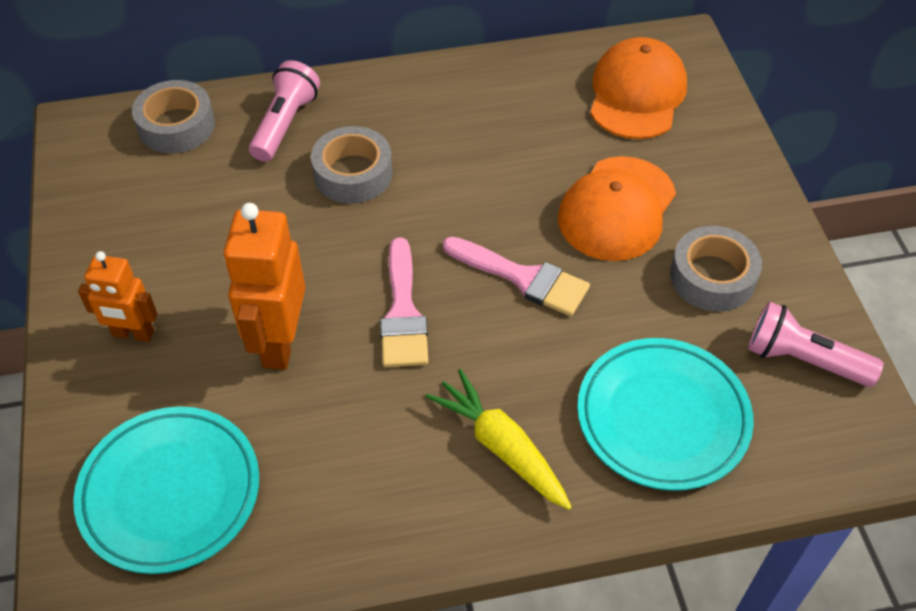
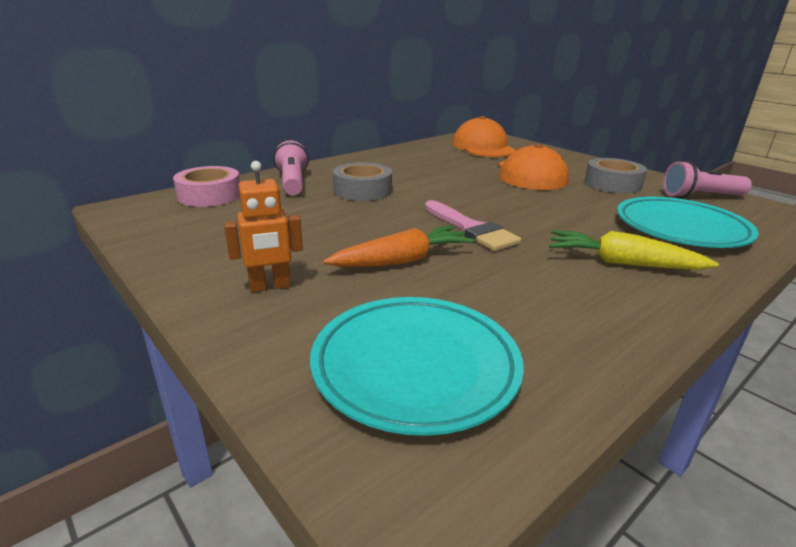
camera: 30 degrees left, 25 degrees down
(176, 126) = (209, 195): grey tape -> pink tape
(279, 343) = (403, 260): orange robot -> orange carrot
(523, 278) = (521, 203): pink brush -> none

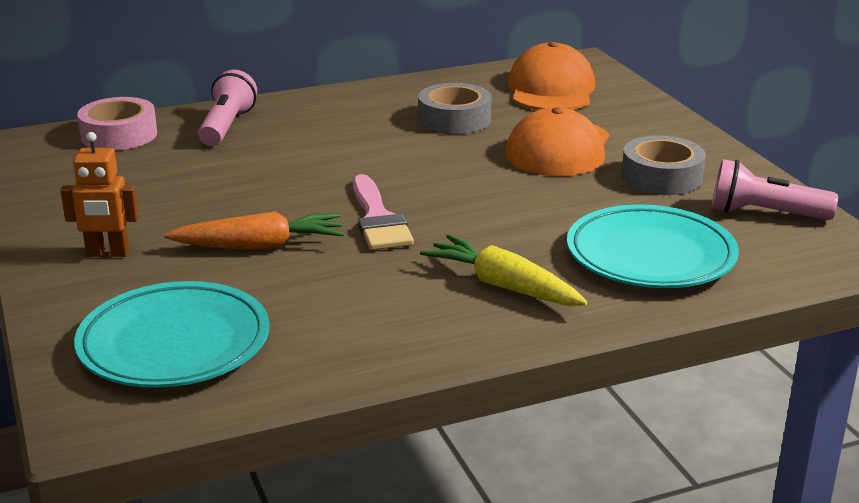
camera: 20 degrees right, 0 degrees up
(362, 190) = (302, 148): grey tape -> grey tape (454, 119)

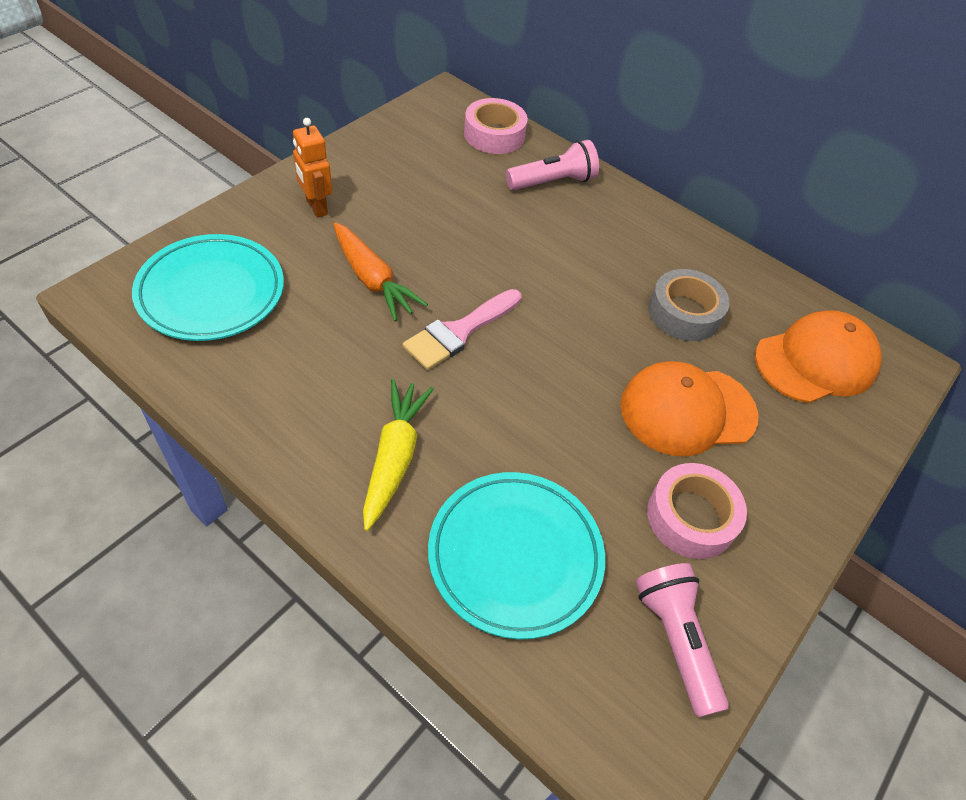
camera: 55 degrees right, 25 degrees up
(662, 177) = (691, 517): grey tape -> pink tape

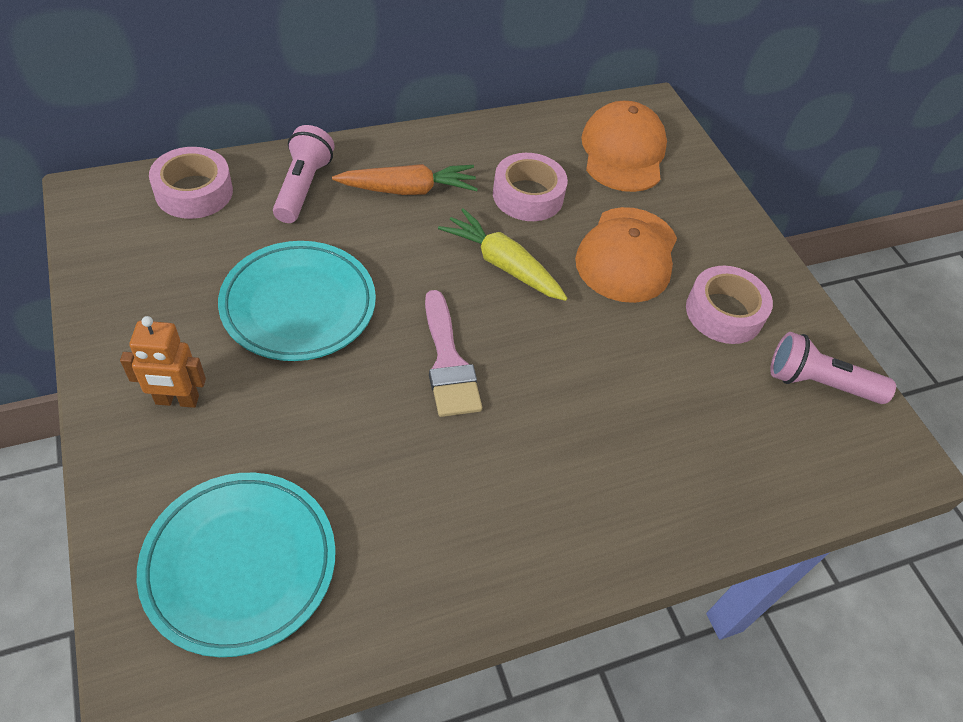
camera: 60 degrees left, 0 degrees up
(373, 280) = (331, 400): orange carrot -> orange carrot (409, 190)
(394, 456) = (566, 486): yellow carrot -> yellow carrot (502, 264)
(515, 556) = (709, 446): turquoise plate -> turquoise plate (299, 306)
(684, 313) = (528, 195): grey tape -> pink tape

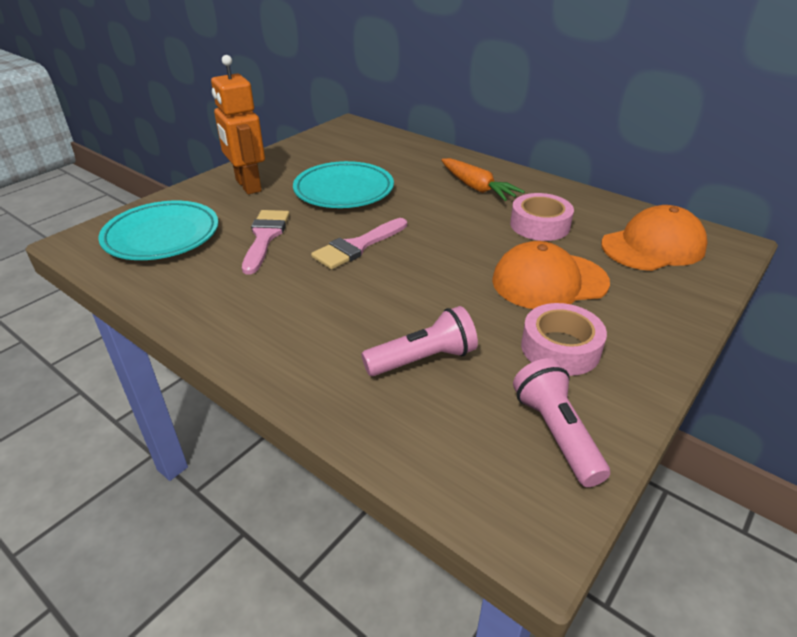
camera: 65 degrees right, 15 degrees down
(177, 400) = (248, 186): orange robot -> orange robot, size x1.61
(194, 192) = (384, 141): pink tape -> none
(303, 187) = (429, 162): pink flashlight -> pink flashlight (423, 359)
(349, 442) = (265, 237): none -> pink brush
(502, 264) = (463, 237): yellow carrot -> none

